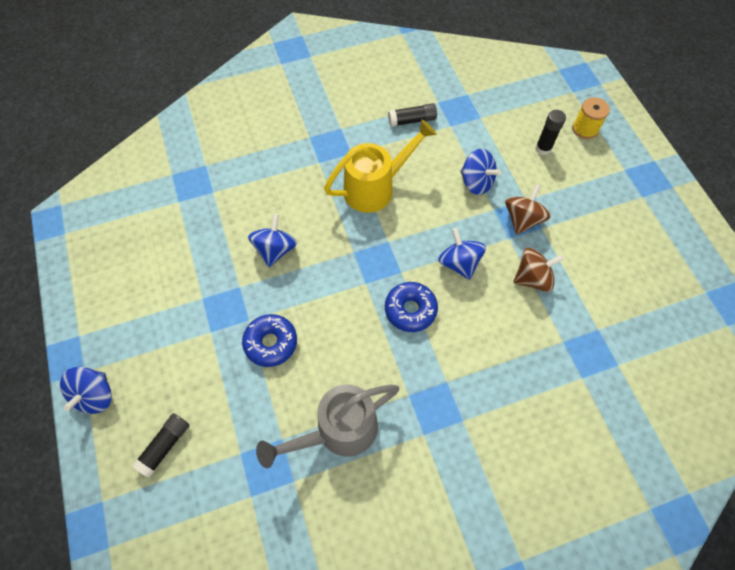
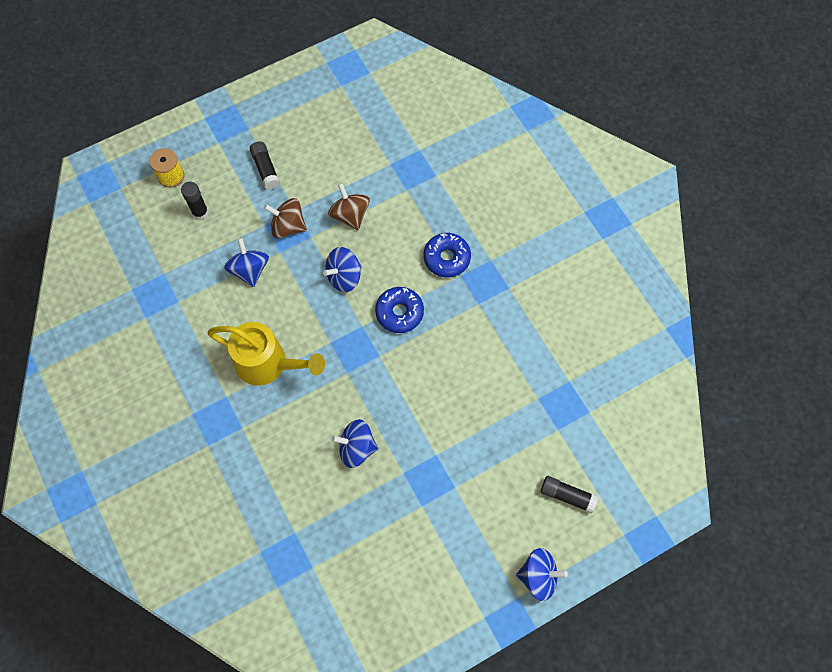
camera: 100 degrees left, 5 degrees up
(271, 343) = (455, 428): blue donut -> blue donut (446, 258)
(338, 431) = (521, 354): grey watering can -> none
(375, 188) = (268, 364): yellow watering can -> yellow watering can turned 150 degrees clockwise
(412, 120) = (174, 341): black glue stick -> black glue stick (265, 169)
(476, 182) = (249, 270): blue spinning top -> blue spinning top turned 45 degrees counterclockwise

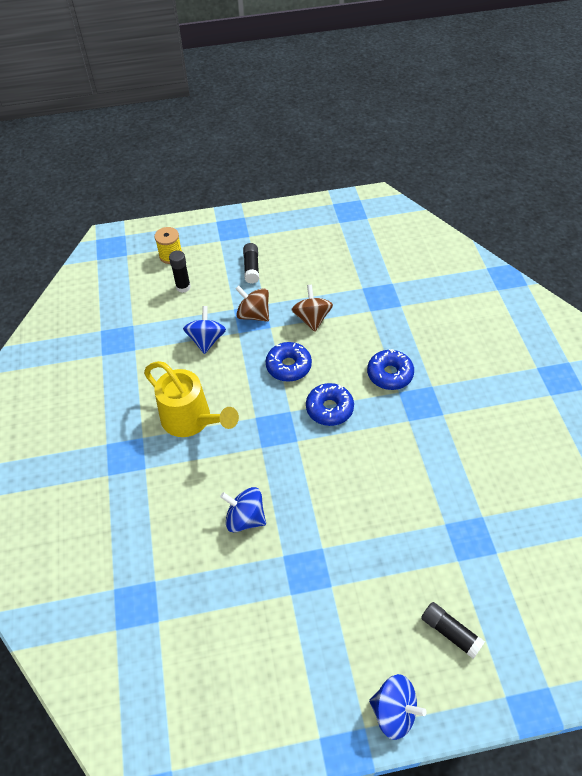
camera: 20 degrees right, 15 degrees down
(344, 277) = (288, 366): blue spinning top -> blue donut

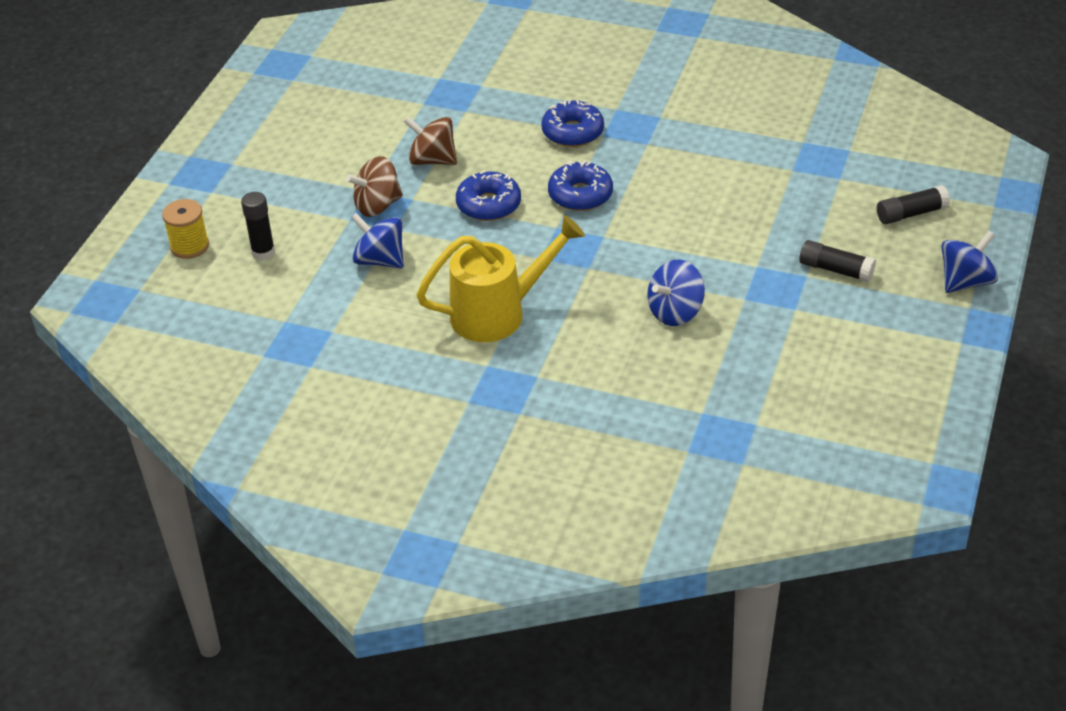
camera: 60 degrees left, 10 degrees down
(251, 268) = (293, 180): black glue stick -> black glue stick (835, 270)

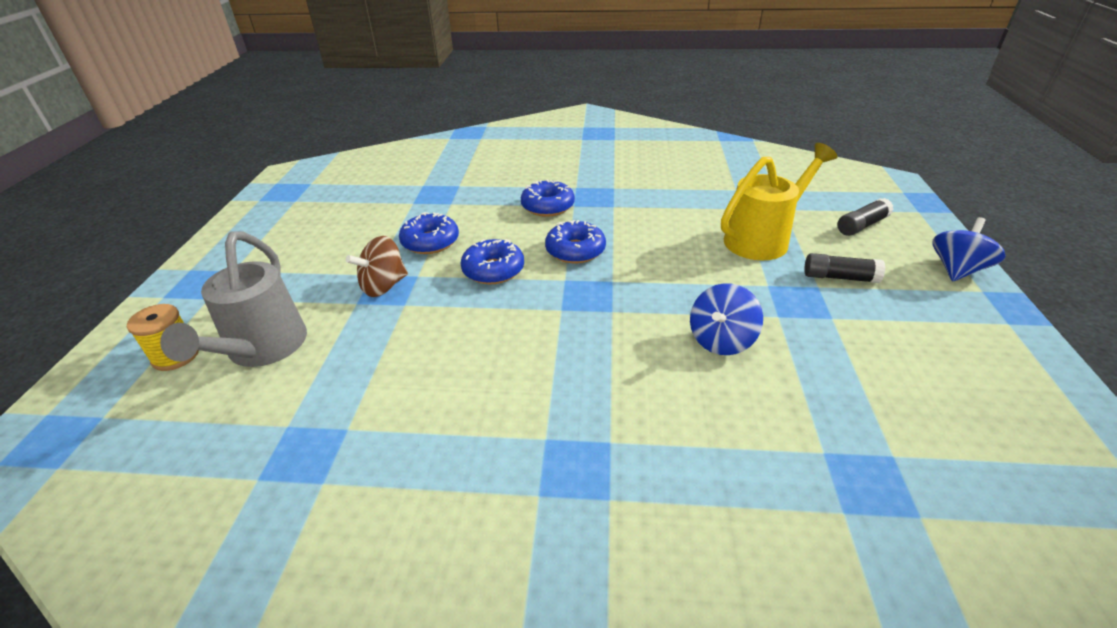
camera: 15 degrees left, 5 degrees down
(263, 252) = (262, 349): black glue stick -> grey watering can
(380, 260) = (394, 337): blue spinning top -> none
(432, 160) = (430, 242): brown spinning top -> blue donut
(498, 313) = (538, 373): yellow watering can -> yellow watering can (763, 239)

